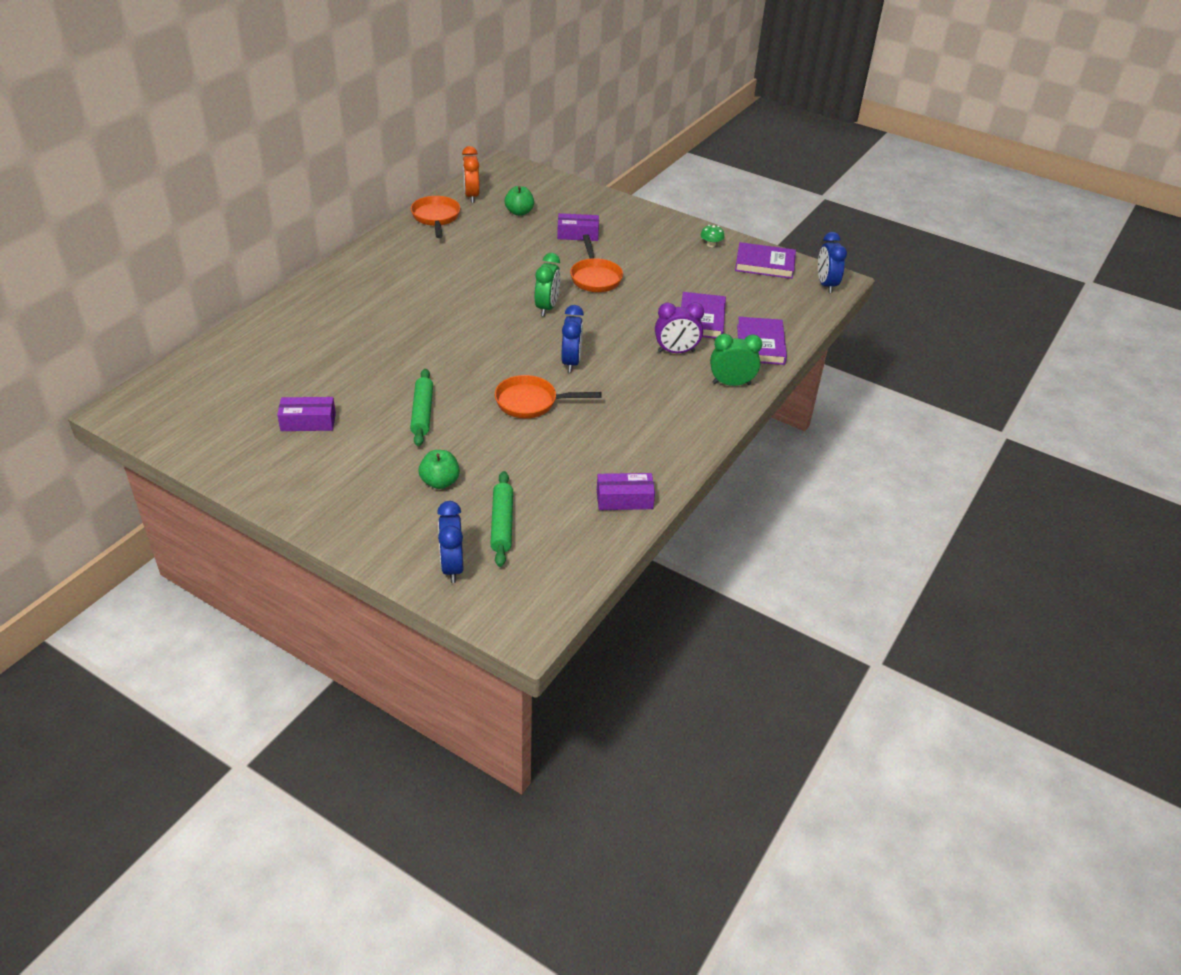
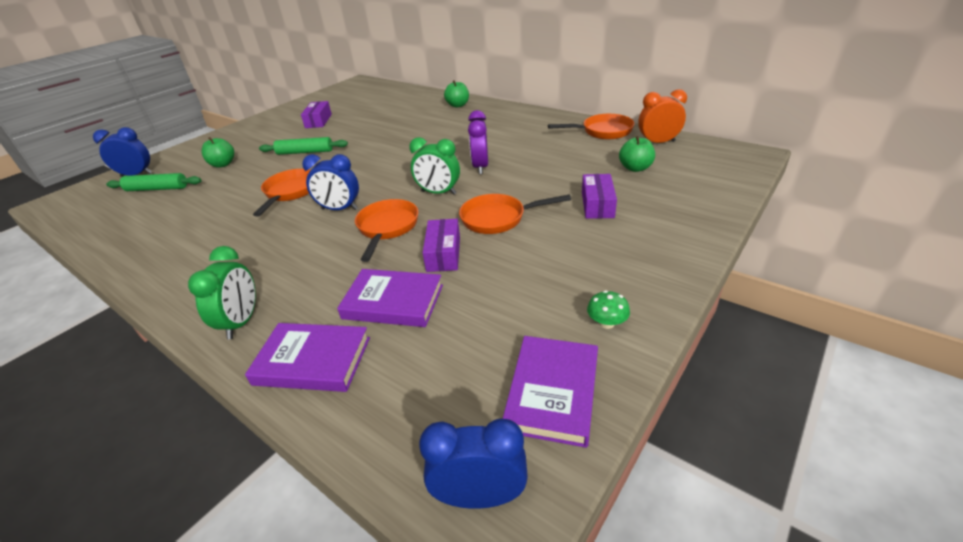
camera: 100 degrees right, 5 degrees down
(309, 303) = (458, 105): none -> green apple
(606, 331) = (387, 228): none -> orange pan
(624, 499) = (125, 241): purple box -> purple box (443, 254)
(676, 351) = (329, 277): purple clock -> purple clock (480, 167)

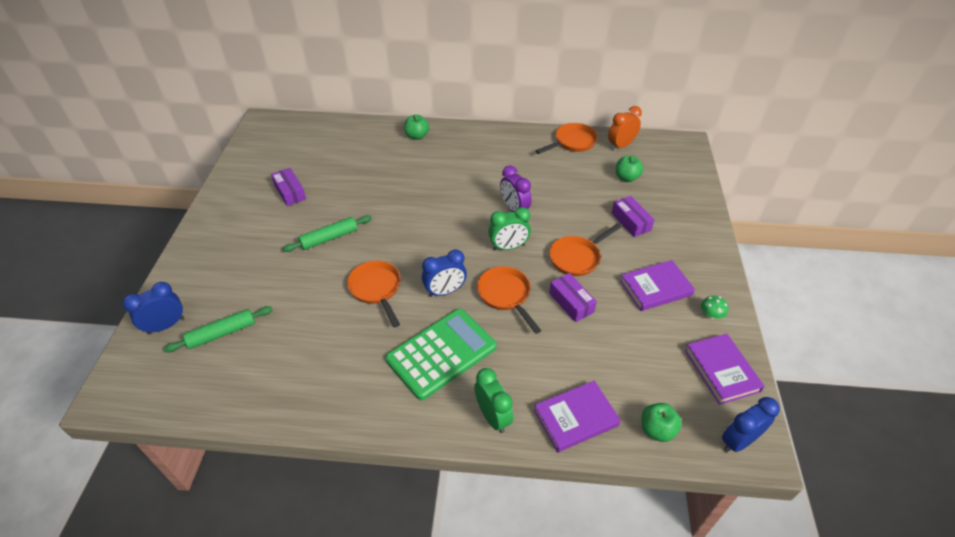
camera: 35 degrees left, 10 degrees up
(223, 164) = (256, 280): green apple -> green apple (657, 430)
(273, 253) = (441, 353): none -> green calculator
(393, 302) = (578, 354): purple book -> purple book (655, 288)

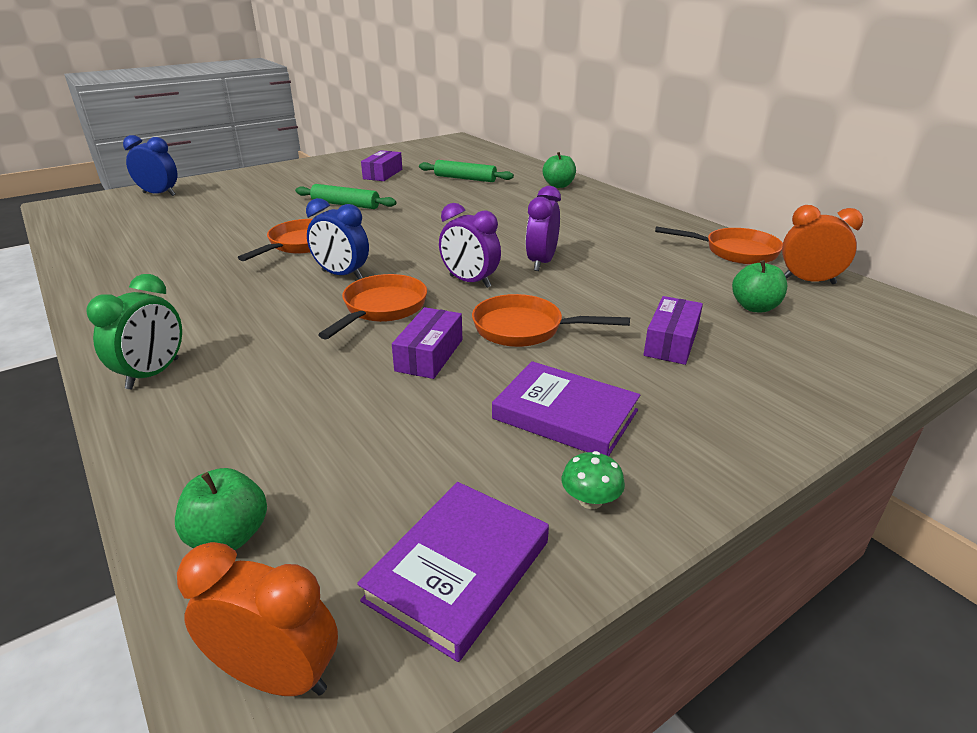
camera: 50 degrees right, 15 degrees down
(222, 333) = (169, 212): green rolling pin -> green rolling pin (465, 178)
(441, 353) = (237, 306): green calculator -> none
(508, 247) = (469, 282): green clock -> purple clock
(575, 418) = (197, 439): purple book -> none
(738, 441) = (277, 676): blue clock -> orange clock

